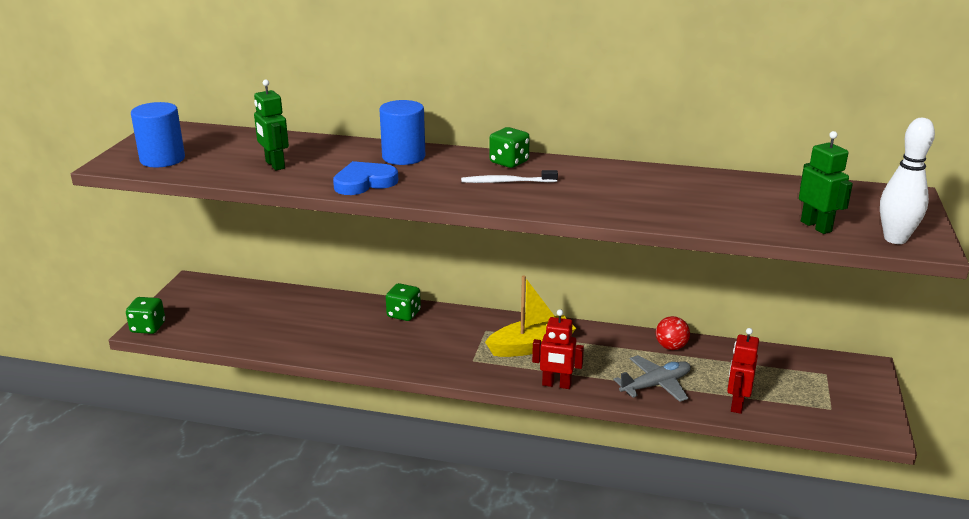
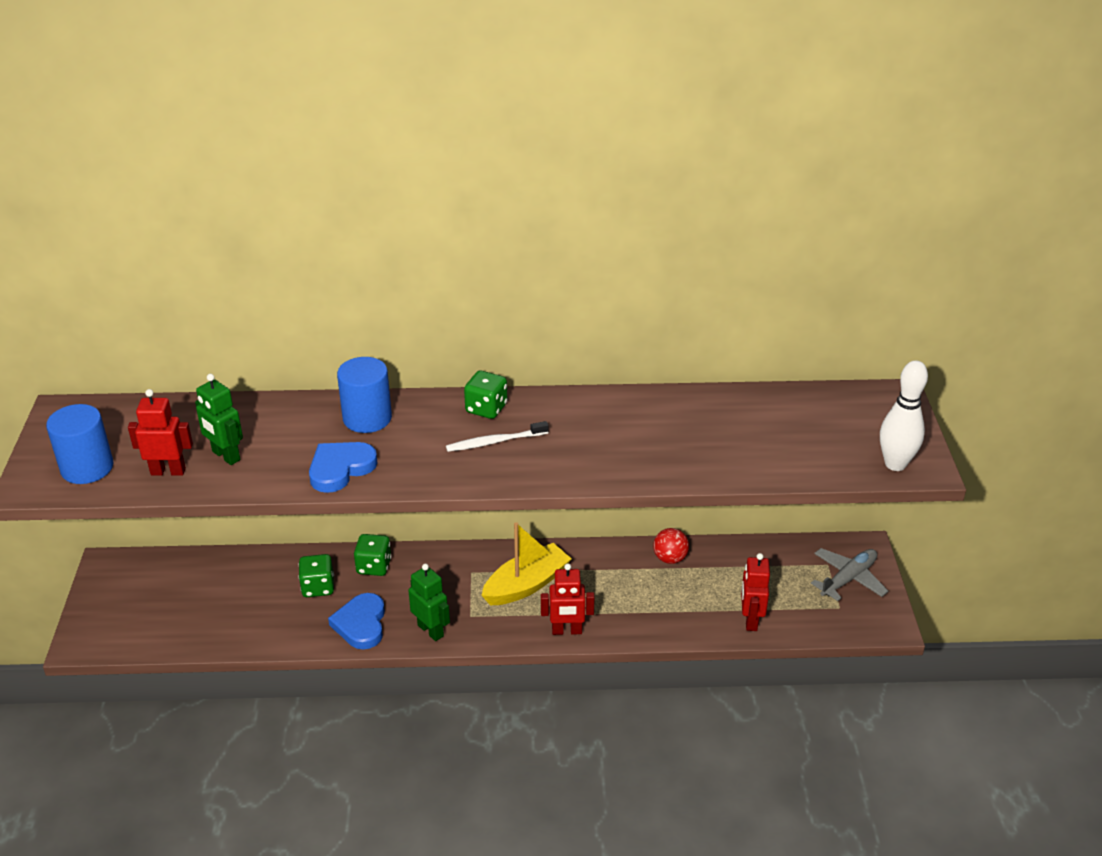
camera: 15 degrees left, 10 degrees up
(148, 327) = (83, 641): green dice -> green dice (318, 587)
(223, 168) = (168, 471): none -> red robot
(375, 351) = (361, 624): none -> blue heart
(656, 385) = (666, 611): grey plane -> grey plane (848, 579)
(816, 226) = (820, 458): green robot -> green robot (431, 630)

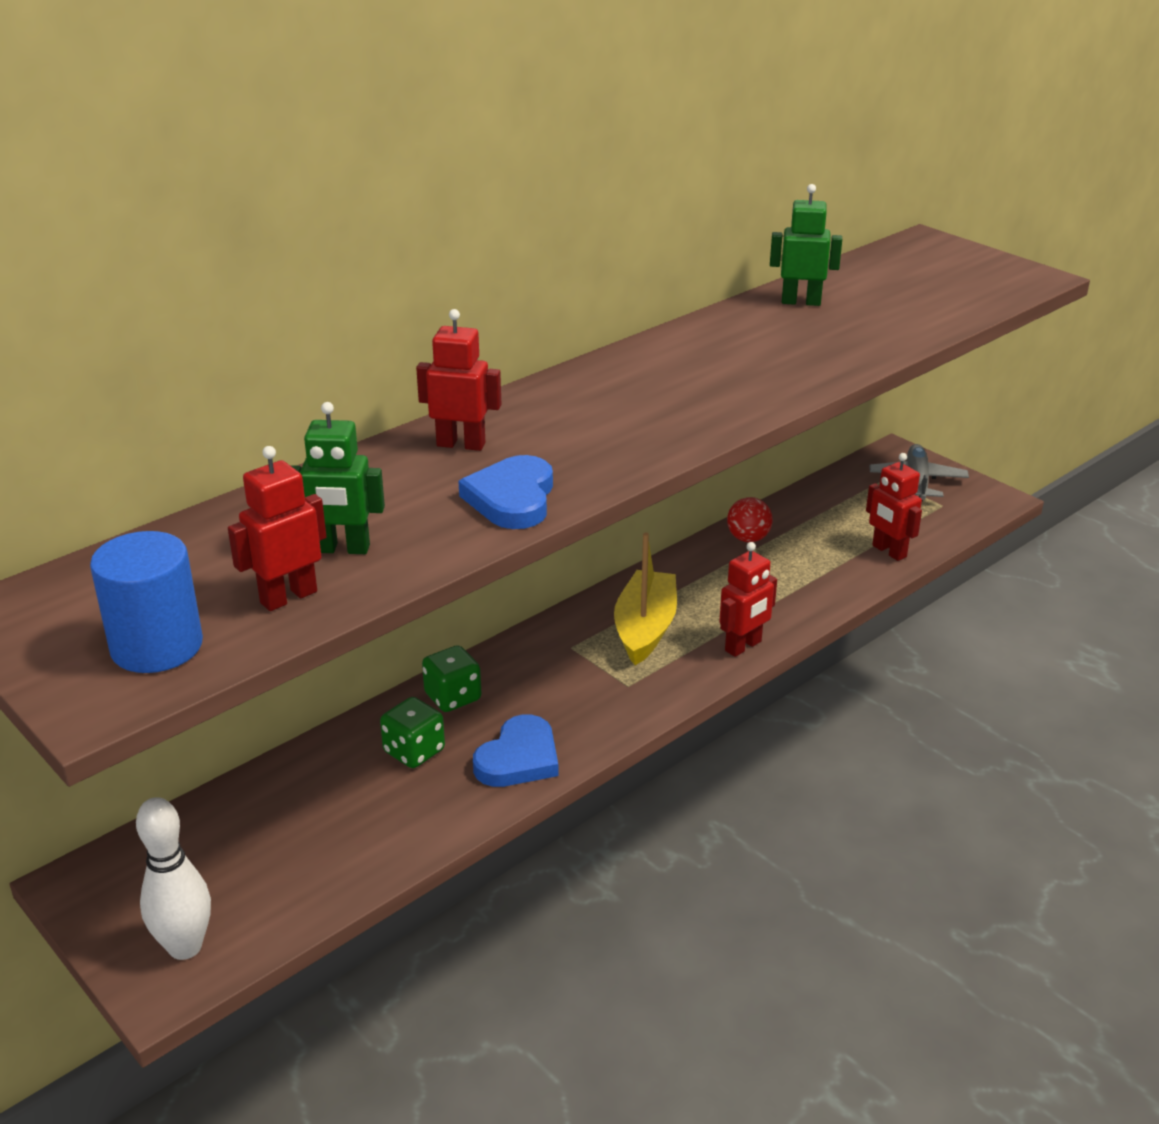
camera: 40 degrees left, 5 degrees down
(361, 624) = (519, 758): blue heart -> blue heart turned 105 degrees counterclockwise
(367, 418) = (461, 444): blue cylinder -> red robot
(431, 630) = (606, 721): green robot -> green robot (801, 302)
(486, 408) = (581, 385): green dice -> none
(494, 442) = (640, 407): white toothbrush -> none
(895, 464) = (1012, 283): white bowling pin -> white bowling pin (185, 947)

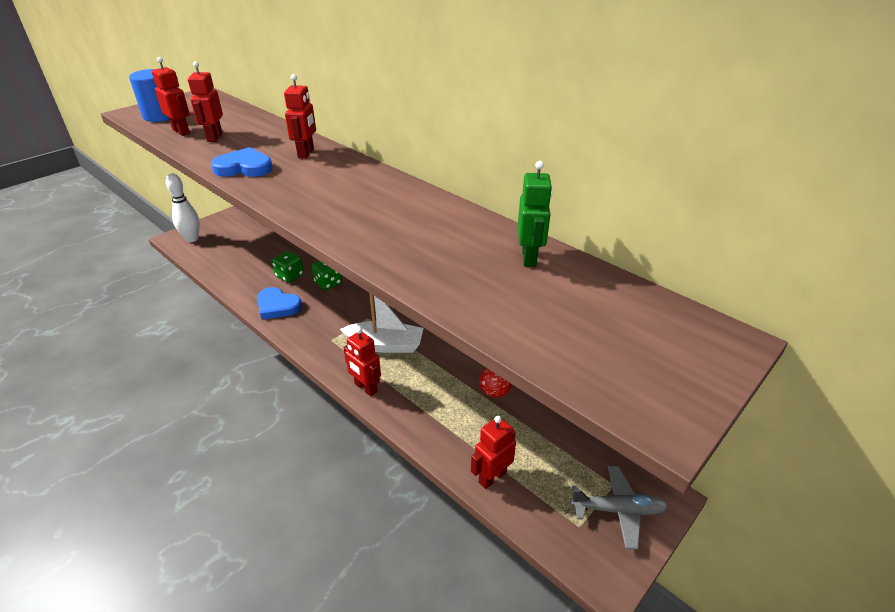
camera: 85 degrees right, 5 degrees up
(342, 549) = (214, 137): green robot -> red robot
(645, 628) = (385, 345): yellow boat -> white boat

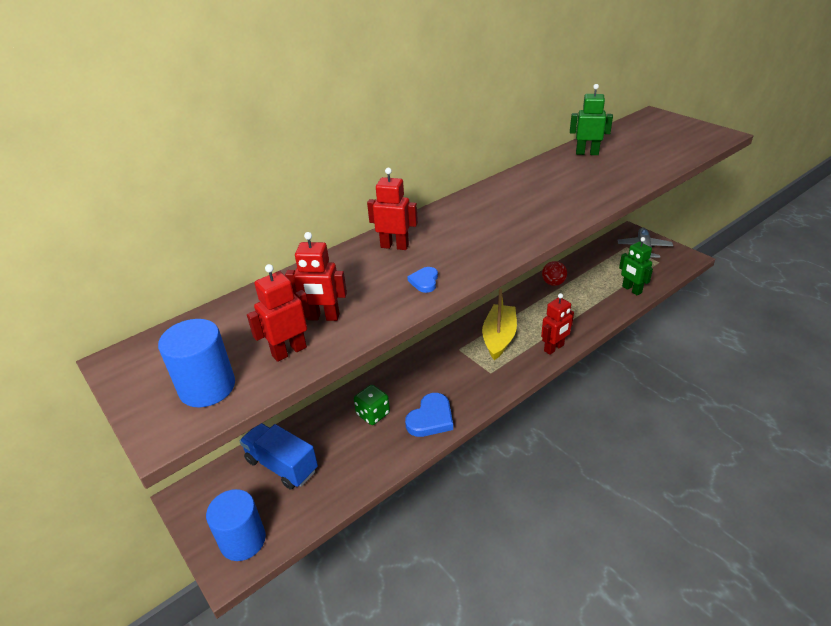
camera: 80 degrees left, 0 degrees up
(192, 239) = (243, 540): white bowling pin -> blue cylinder
(244, 168) = (424, 281): blue heart -> blue heart, size x0.54
(248, 243) = (282, 465): none -> blue truck
(328, 283) = (394, 380): green dice -> none
(385, 345) = (499, 337): white boat -> yellow boat
(492, 477) = (631, 290): red robot -> green robot

